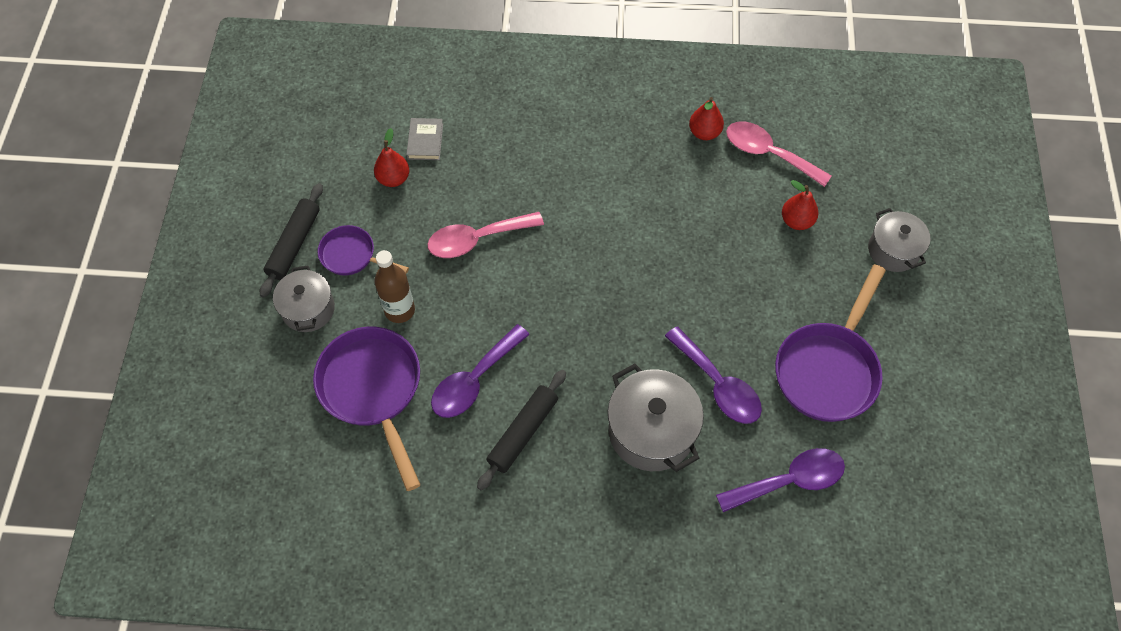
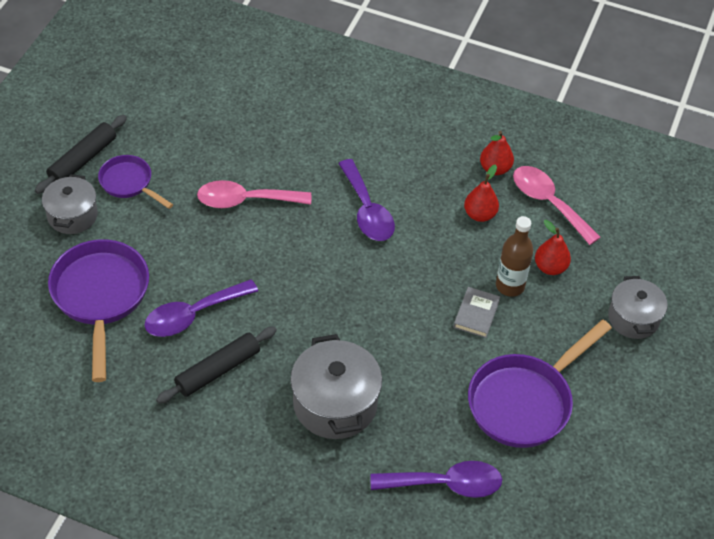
camera: 15 degrees right, 10 degrees down
(393, 179) = (192, 130): red pear -> red pear (479, 214)
(399, 310) = (151, 239): brown bottle -> brown bottle (510, 286)
(425, 141) = (234, 107): grey book -> grey book (476, 314)
(718, 385) = (414, 384): purple spoon -> purple spoon (367, 210)

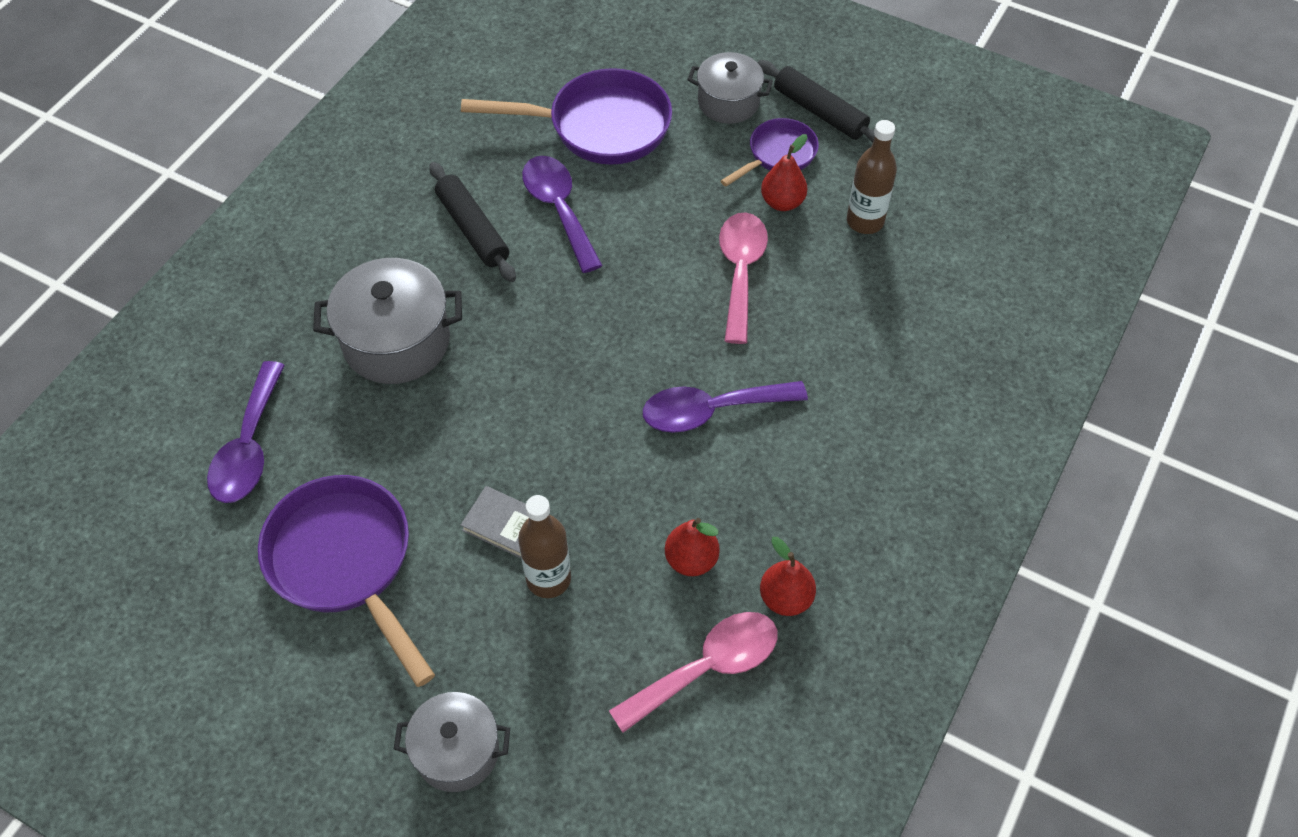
camera: 100 degrees right, 5 degrees up
(192, 134) = (865, 221): none -> brown bottle
(550, 267) = (575, 644): red pear -> red pear (782, 202)

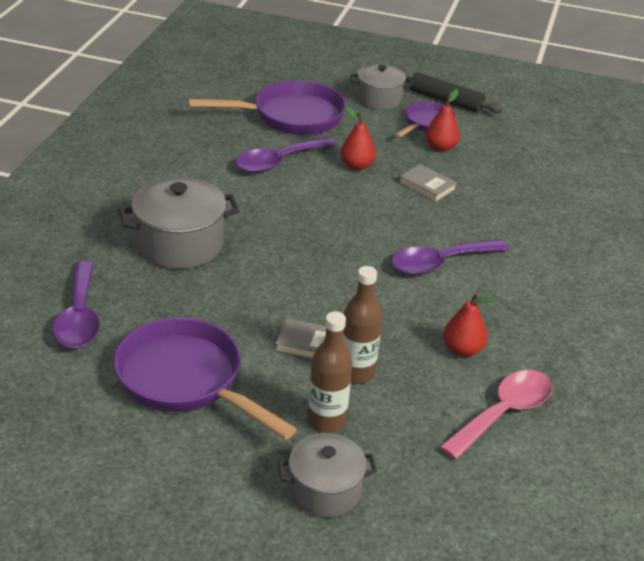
camera: 15 degrees left, 20 degrees down
(472, 229) = (216, 177): black rolling pin -> none
(559, 209) = (278, 162): purple spoon -> purple spoon turned 90 degrees counterclockwise
(740, 272) = (427, 186): pink spoon -> grey book
(785, 598) = (543, 365): red pear -> red pear (356, 166)
(865, 221) = (503, 154): brown bottle -> brown bottle (326, 421)

